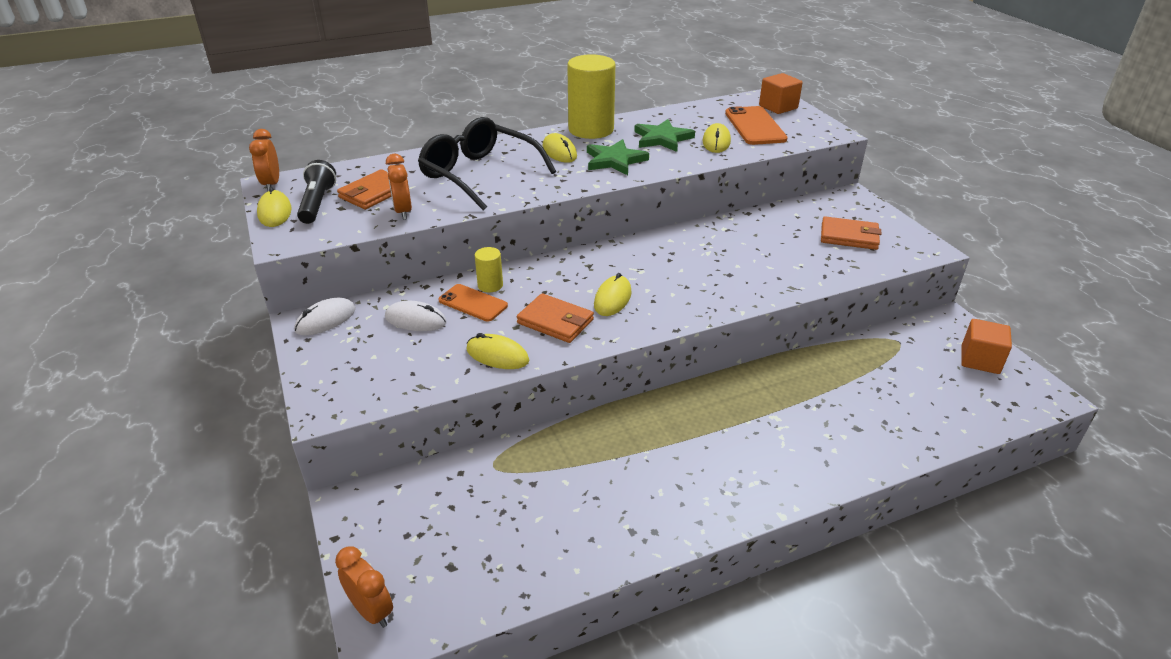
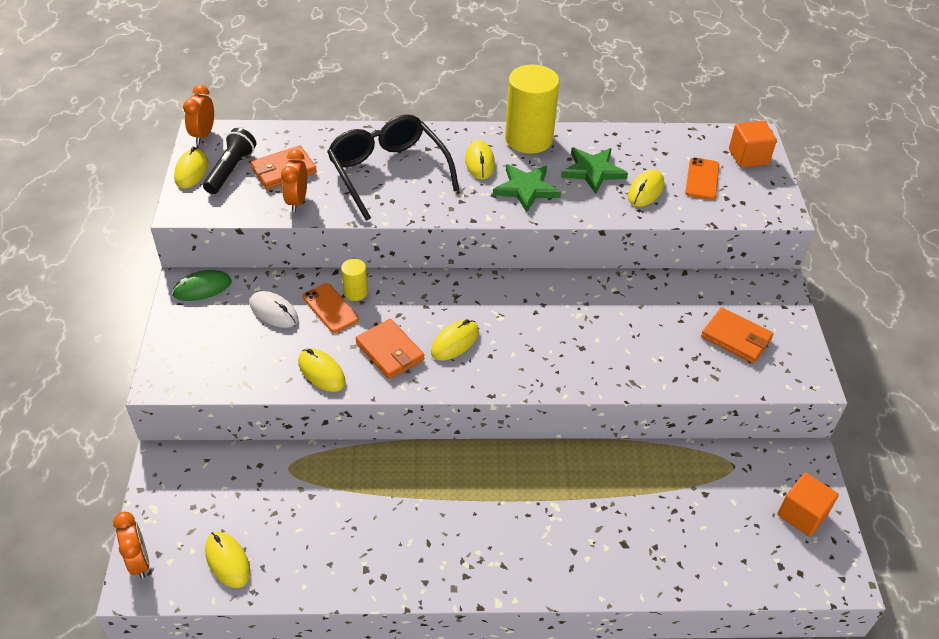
camera: 20 degrees right, 10 degrees up
(326, 320) = (202, 288): white mouse -> green mouse
(477, 574) = (227, 561): none -> yellow mouse
(755, 126) = (702, 179): orange phone -> orange phone, size x0.66

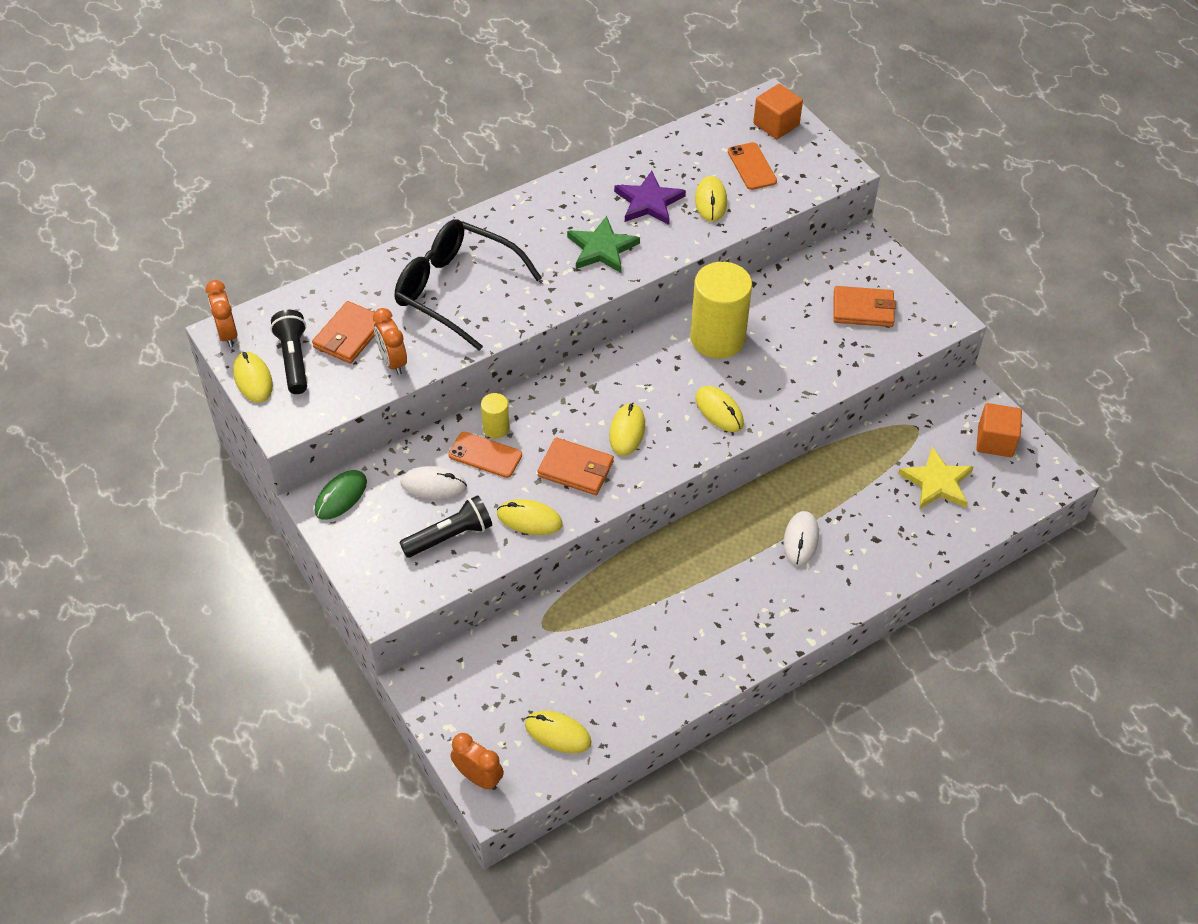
camera: 30 degrees left, 5 degrees up
(252, 355) = (450, 536): none -> black flashlight
(479, 162) = (536, 239): yellow mouse -> yellow mouse (719, 411)
(528, 139) = (563, 193): yellow cylinder -> yellow cylinder (717, 338)
(555, 509) = (801, 540): none -> white mouse
(592, 171) = (648, 202): green star -> purple star
(718, 523) = (937, 482): none -> yellow star

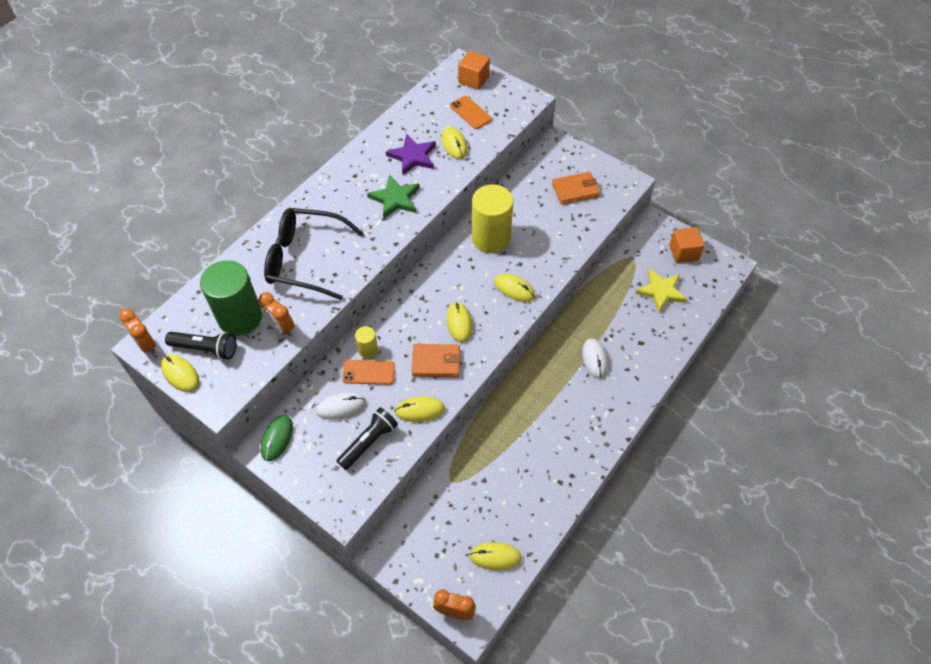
camera: 20 degrees left, 5 degrees up
(294, 359) = (206, 349): black flashlight -> black flashlight turned 135 degrees clockwise
(349, 335) = (240, 317): orange wallet -> green cylinder

